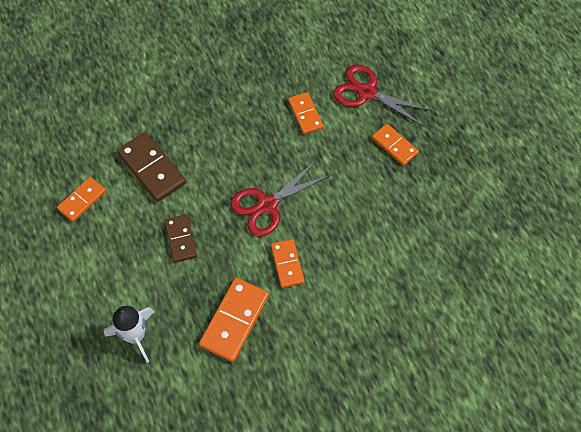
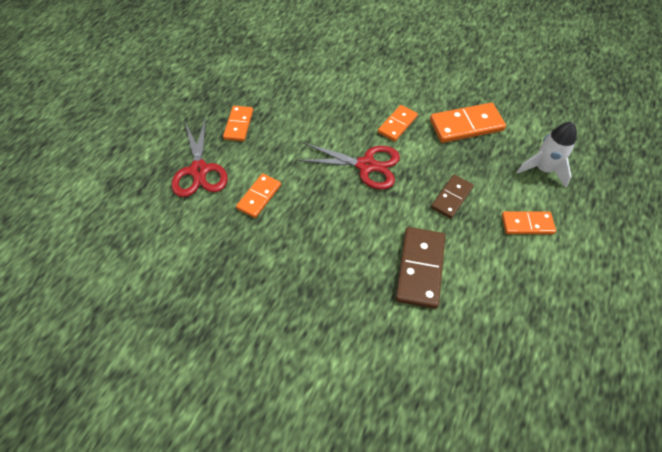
camera: 130 degrees left, 5 degrees down
(82, 200) = (504, 297): orange domino -> orange domino (527, 224)

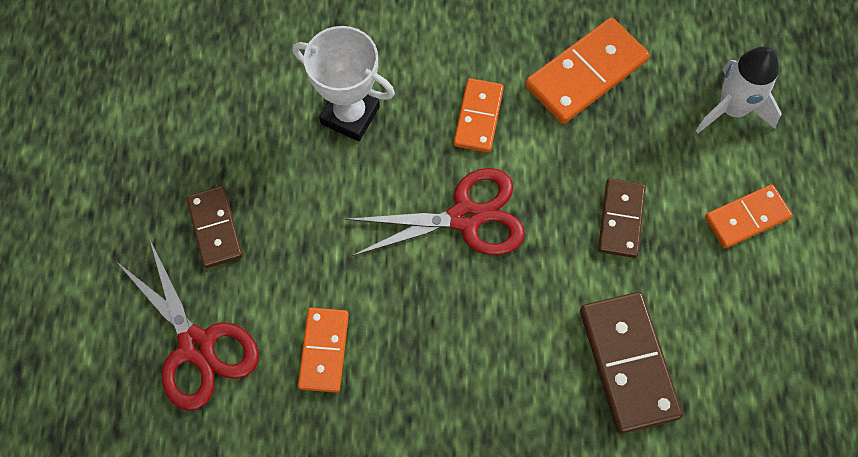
camera: 25 degrees left, 10 degrees up
(239, 125) = (215, 228): orange domino -> brown domino
(332, 101) = (350, 115): none -> white trophy

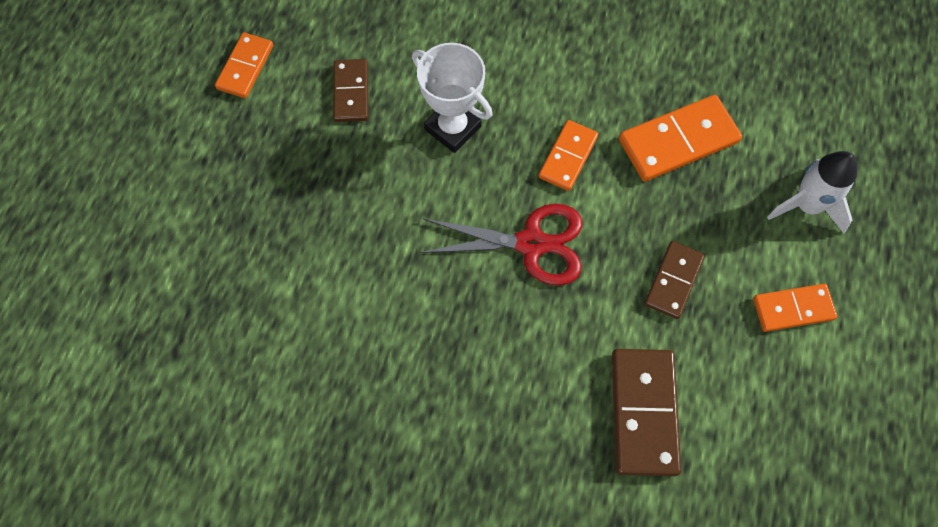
camera: 15 degrees right, 0 degrees up
(197, 346) = (263, 297): red scissors -> none
(215, 228) = (307, 199): brown domino -> brown domino (351, 92)
(324, 350) = (372, 330): orange domino -> orange domino (245, 67)

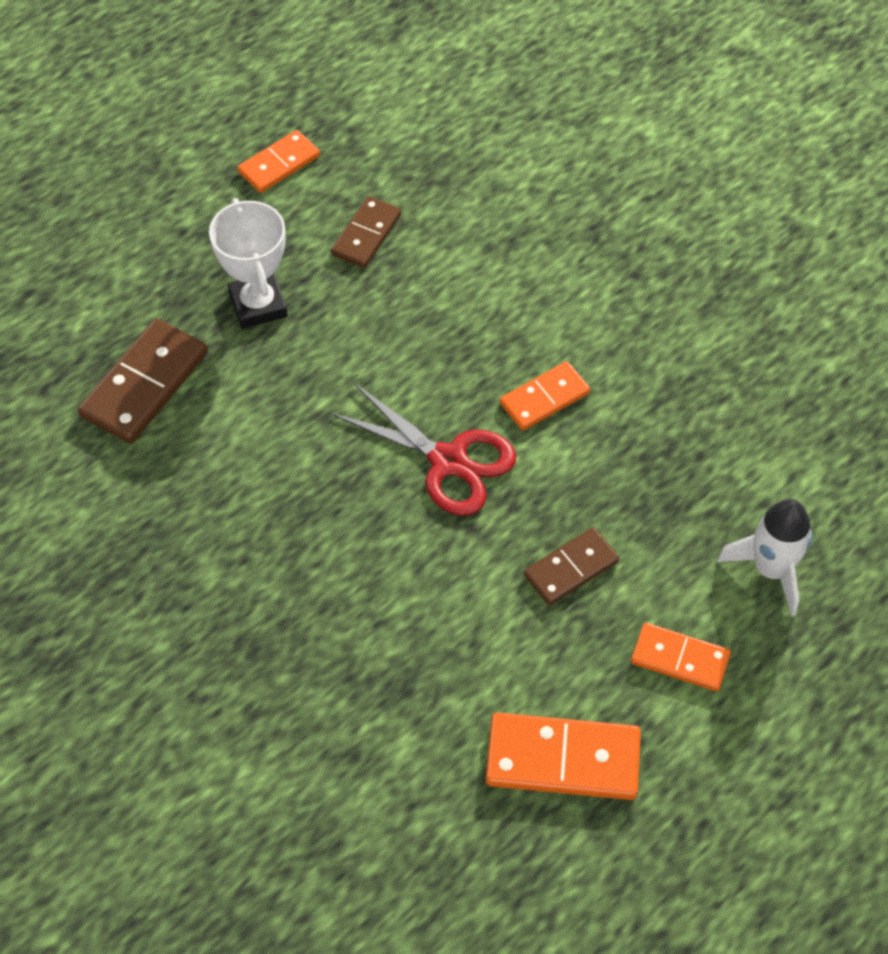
camera: 30 degrees right, 10 degrees down
(453, 128) = (445, 315): white trophy -> white trophy (258, 305)
(643, 412) = (451, 672): brown domino -> brown domino (144, 384)
(678, 141) = (674, 439): orange domino -> orange domino (563, 759)

